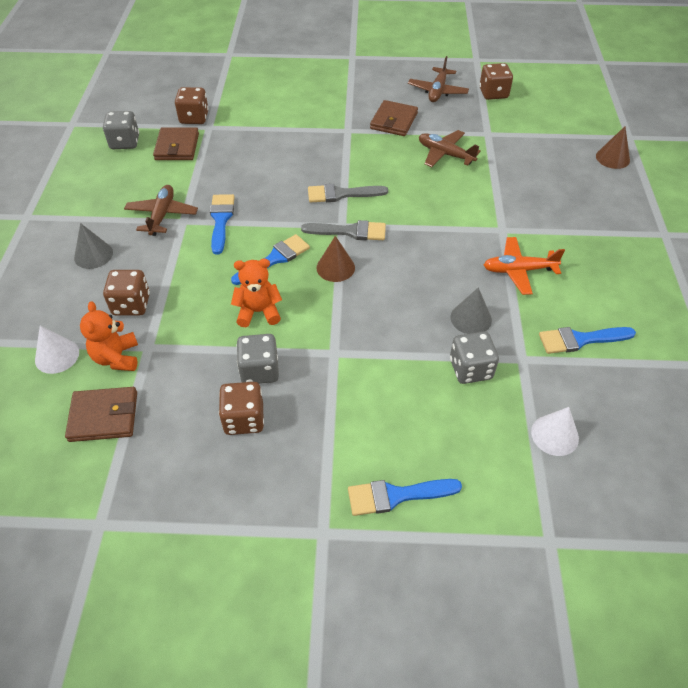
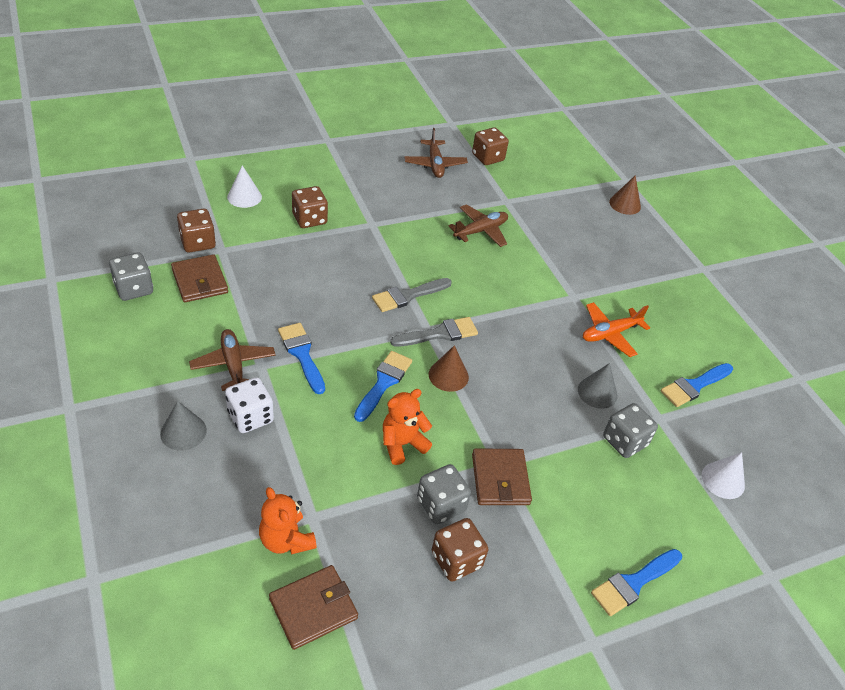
camera: 30 degrees left, 5 degrees down
(57, 356) = (217, 560): white cone -> white cone (244, 197)
(131, 304) = (264, 476): brown dice -> brown dice (309, 219)
(150, 257) = (250, 417): none -> white dice
(393, 121) = (412, 205): brown wallet -> brown wallet (500, 479)
(445, 154) = (480, 231): brown plane -> brown plane turned 135 degrees clockwise

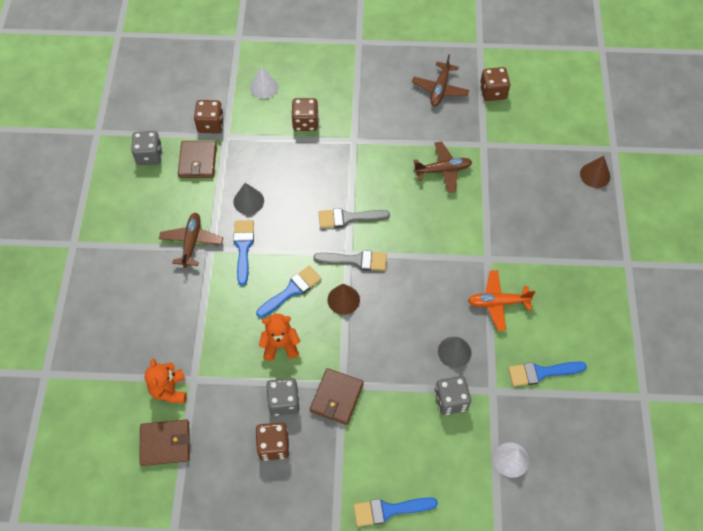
camera: 30 degrees right, 15 degrees up
(183, 432) = (137, 286): grey cone -> grey cone (248, 201)
(250, 417) = (185, 289): white dice -> none

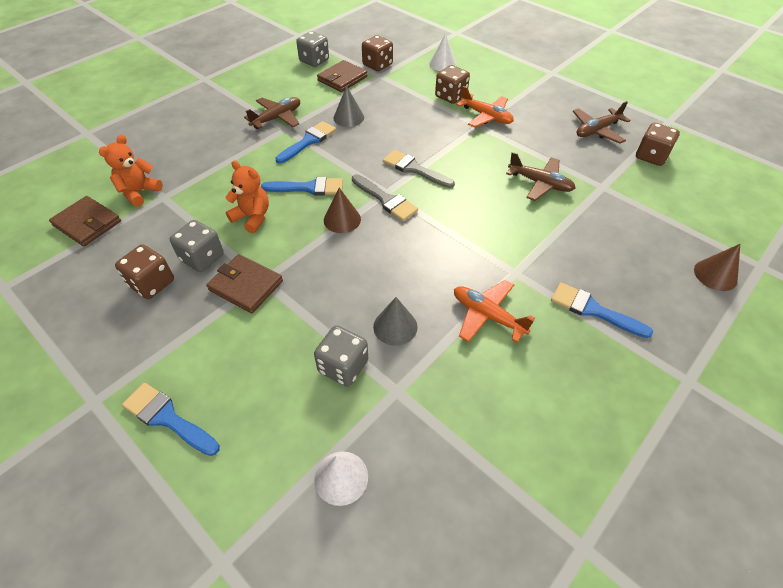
camera: 40 degrees right, 10 degrees down
(336, 397) = (246, 285): brown wallet -> brown wallet turned 60 degrees clockwise
(351, 127) = (486, 116): none -> orange plane
(541, 373) = (470, 415): blue brush -> blue brush (593, 310)

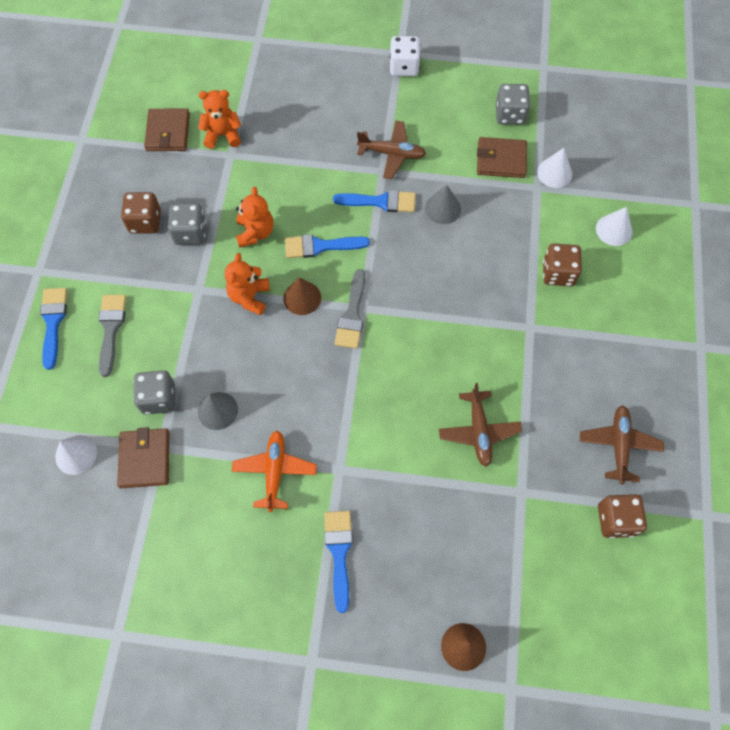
camera: 55 degrees right, 15 degrees up
(217, 82) = (404, 67): none -> white dice
(246, 285) = (185, 282): brown wallet -> brown wallet (145, 459)
(307, 250) = (249, 297): none -> orange teddy bear
(308, 188) = (320, 246): blue brush -> blue brush turned 120 degrees clockwise
(377, 65) = (554, 173): brown dice -> white cone
(414, 169) = (412, 311): grey brush -> grey brush (111, 329)
(486, 116) = (550, 326): orange plane -> none
(597, 130) = (619, 445): brown plane -> brown plane turned 75 degrees clockwise

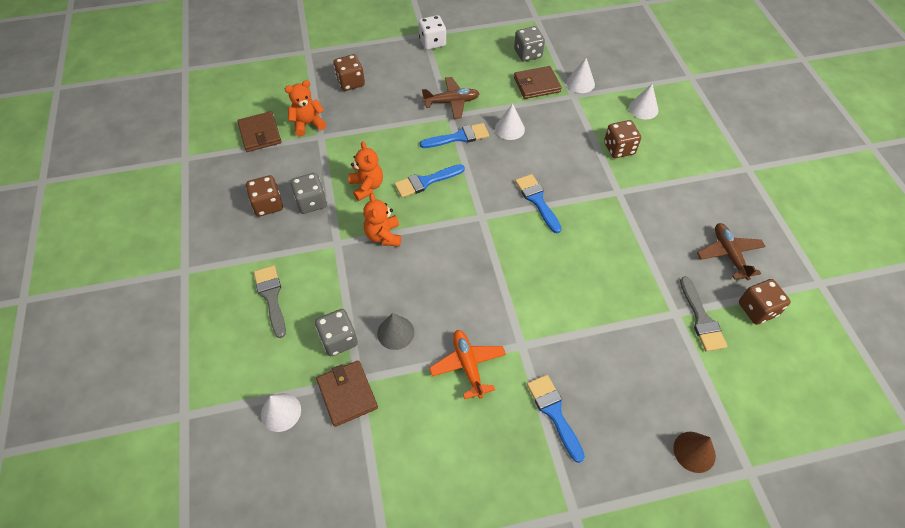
camera: 20 degrees left, 10 degrees down
(53, 322) = (215, 307): blue brush -> blue brush (537, 200)
(289, 94) = (350, 82): none -> brown dice
(302, 298) = (428, 223): brown cone -> none
(352, 315) = (475, 224): grey brush -> grey brush (701, 319)
(443, 208) = (509, 128): grey cone -> white cone
(479, 431) = (619, 279): brown plane -> none

